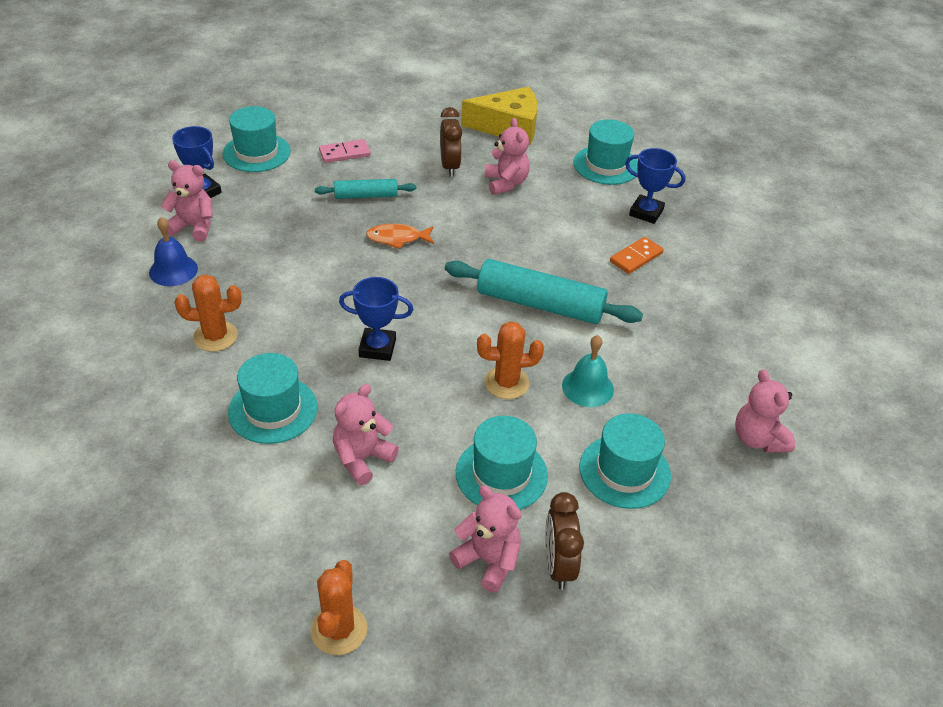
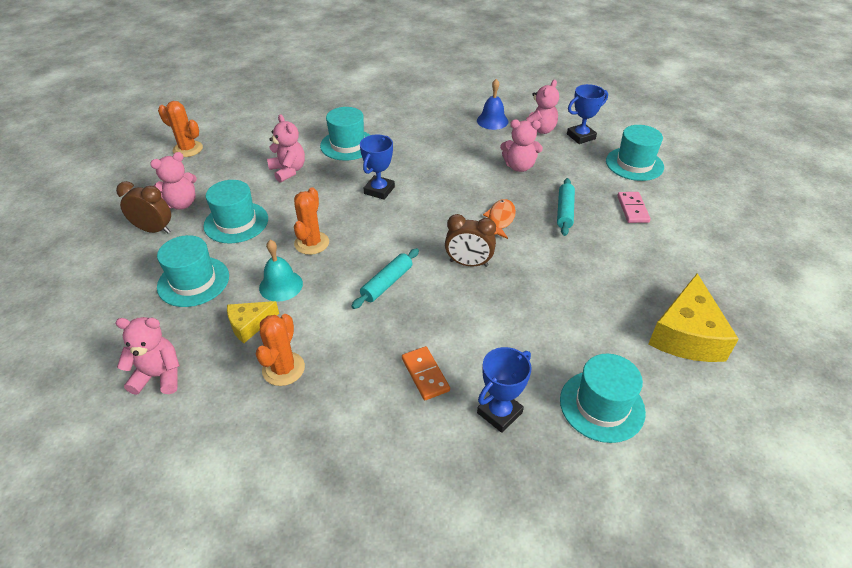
camera: 110 degrees right, 0 degrees up
(215, 336) = (421, 131): orange cactus -> orange cactus (283, 369)
(450, 166) = (607, 271): brown clock -> brown clock (468, 263)
(506, 183) = (573, 305): pink teddy bear -> pink teddy bear (519, 166)
(540, 304) = (387, 283): turquoise rolling pin -> turquoise rolling pin, size x0.55
(655, 393) = (249, 325): none -> yellow cheese

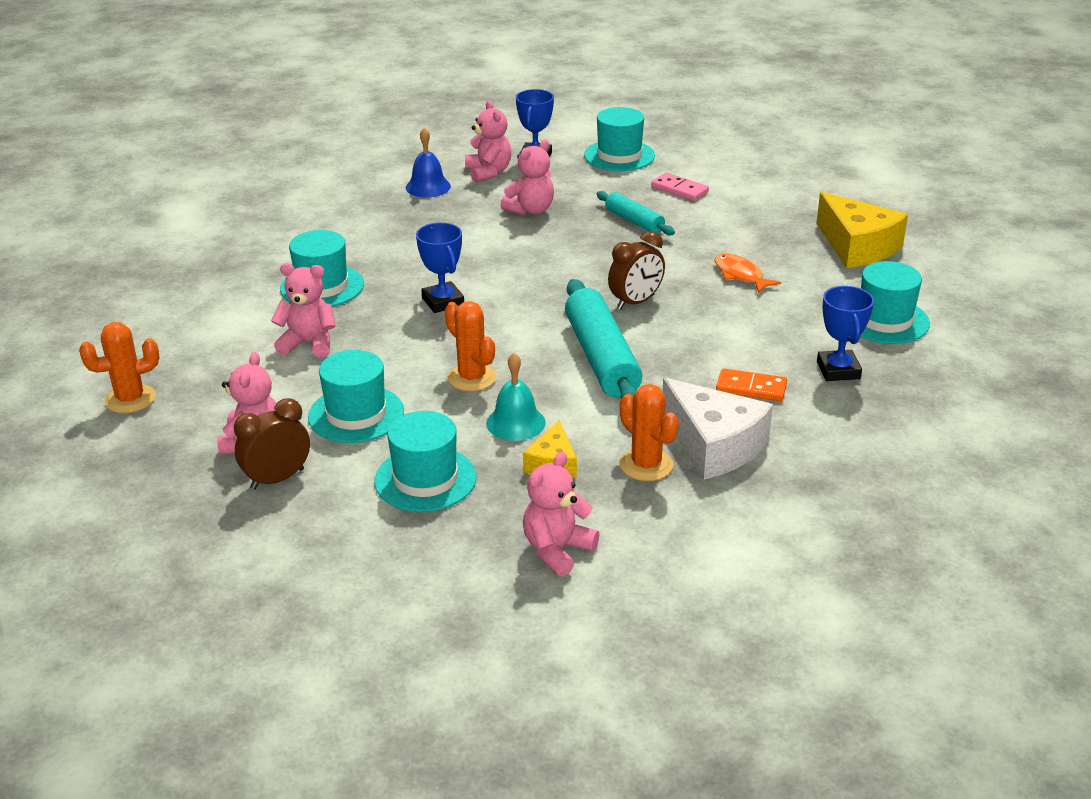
camera: 50 degrees left, 10 degrees down
(336, 391) = (714, 445): none -> white cheese
(387, 283) = (601, 358): turquoise rolling pin -> turquoise rolling pin, size x1.80
(500, 219) = (596, 257): orange fish -> orange fish (740, 275)

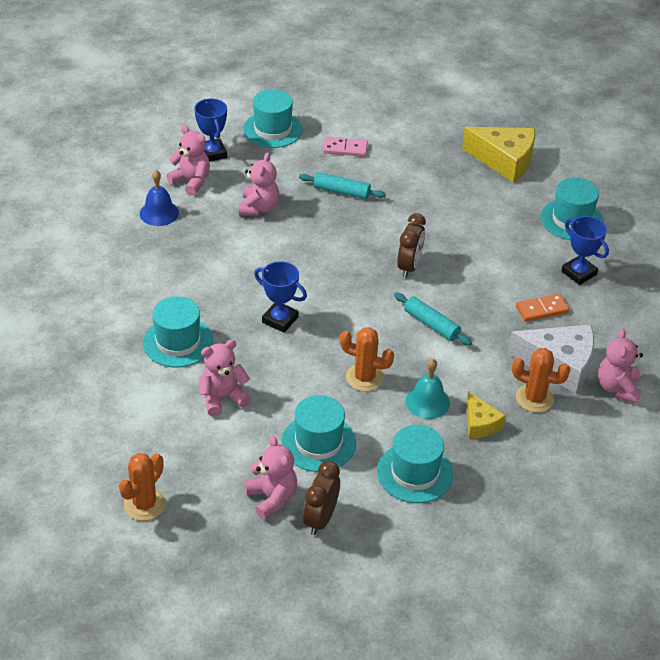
camera: 35 degrees left, 10 degrees up
(557, 550) = (541, 486): pink teddy bear -> pink teddy bear (617, 388)
(601, 358) = (431, 324): turquoise rolling pin -> turquoise rolling pin, size x0.55
(740, 275) = (454, 215): orange fish -> none

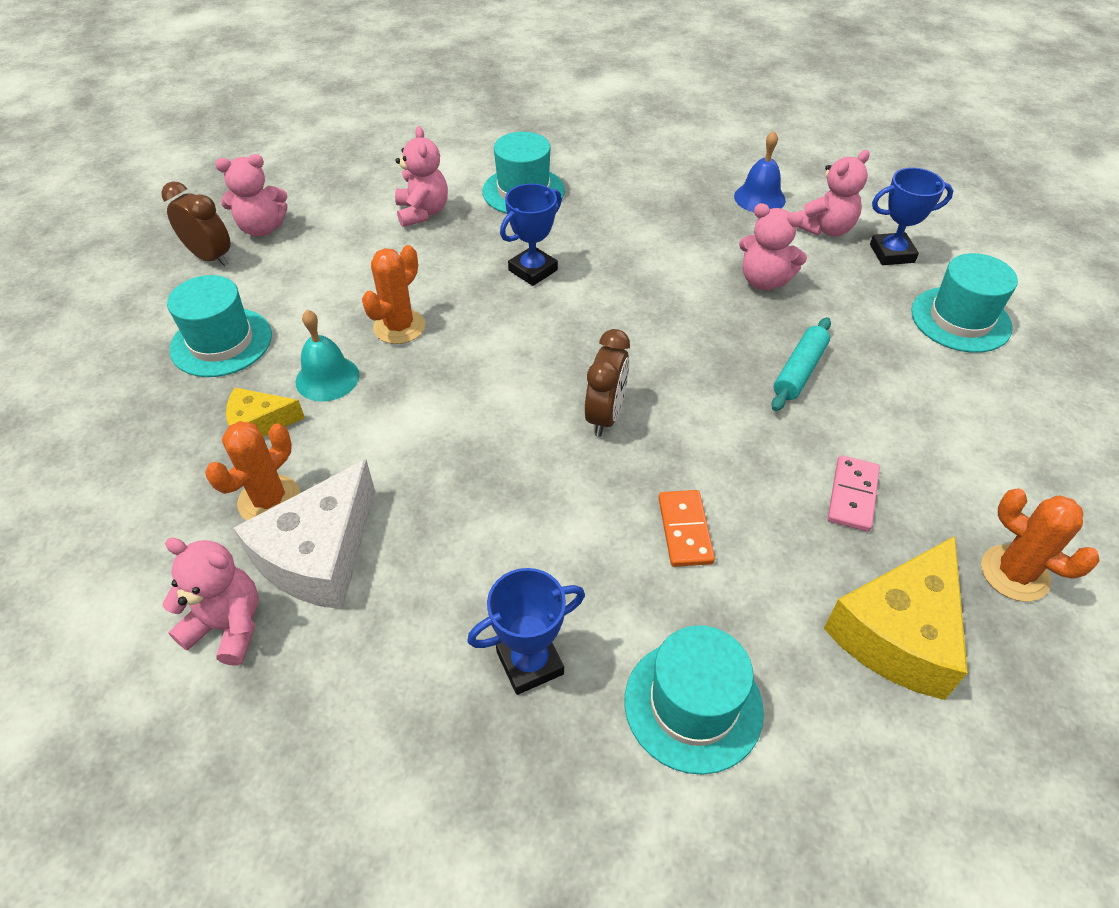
camera: 105 degrees right, 5 degrees up
(144, 504) = (309, 153): orange cactus -> orange cactus (1014, 573)
(318, 443) = (316, 272): turquoise hat -> none
(345, 149) = (917, 395): pink domino -> pink domino (852, 495)
(409, 266) = (605, 416): brown clock -> brown clock turned 105 degrees counterclockwise
(431, 324) = (471, 414): turquoise rolling pin -> none
(541, 309) = (453, 568): orange domino -> orange domino (685, 530)

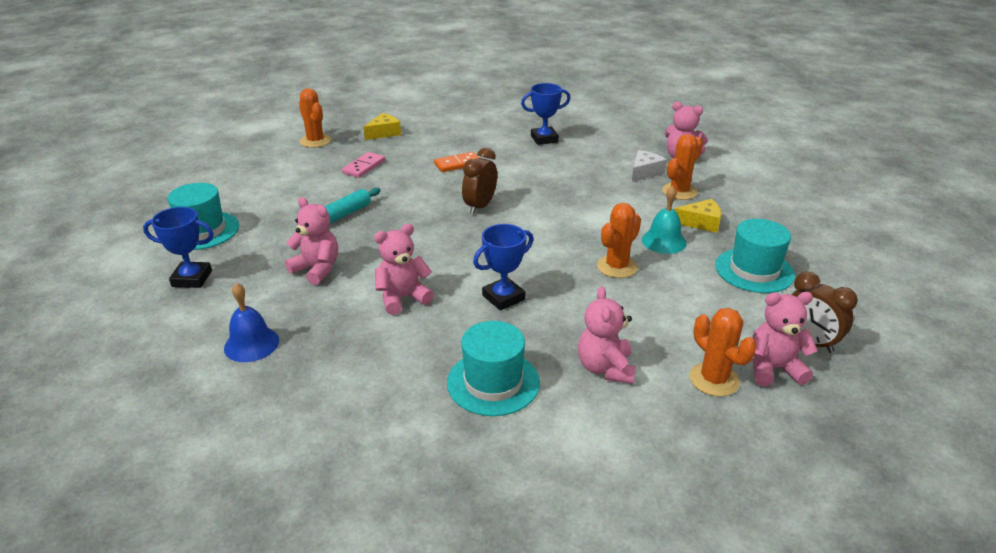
camera: 170 degrees left, 15 degrees down
(319, 555) = (645, 172): white cheese -> white cheese, size x0.55
(323, 213) = (714, 379): none -> orange cactus
(685, 530) = (458, 164): orange domino -> orange domino turned 60 degrees clockwise
(693, 705) = (481, 126): turquoise hat -> none
(825, 229) = (222, 305): pink teddy bear -> pink teddy bear (403, 298)
(898, 633) = (384, 133): yellow cheese -> yellow cheese, size x0.55

